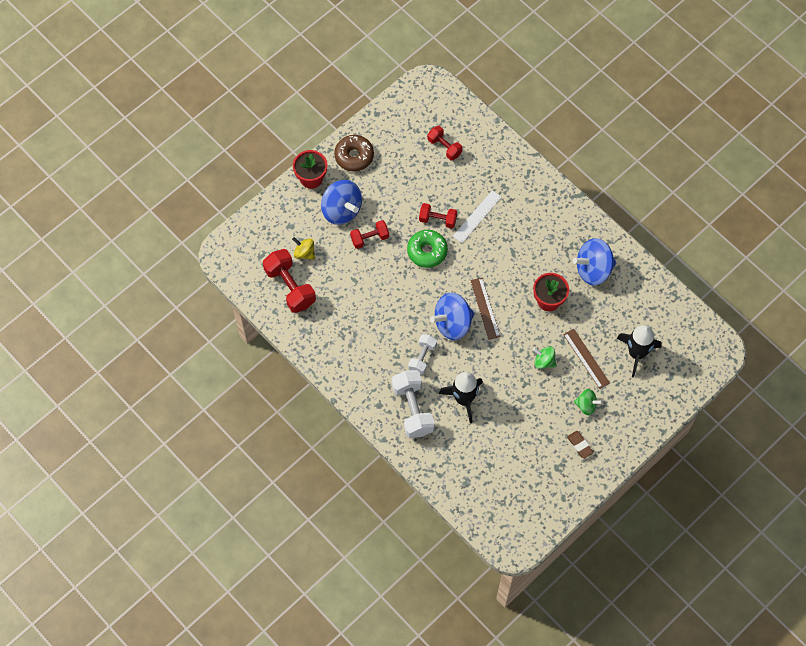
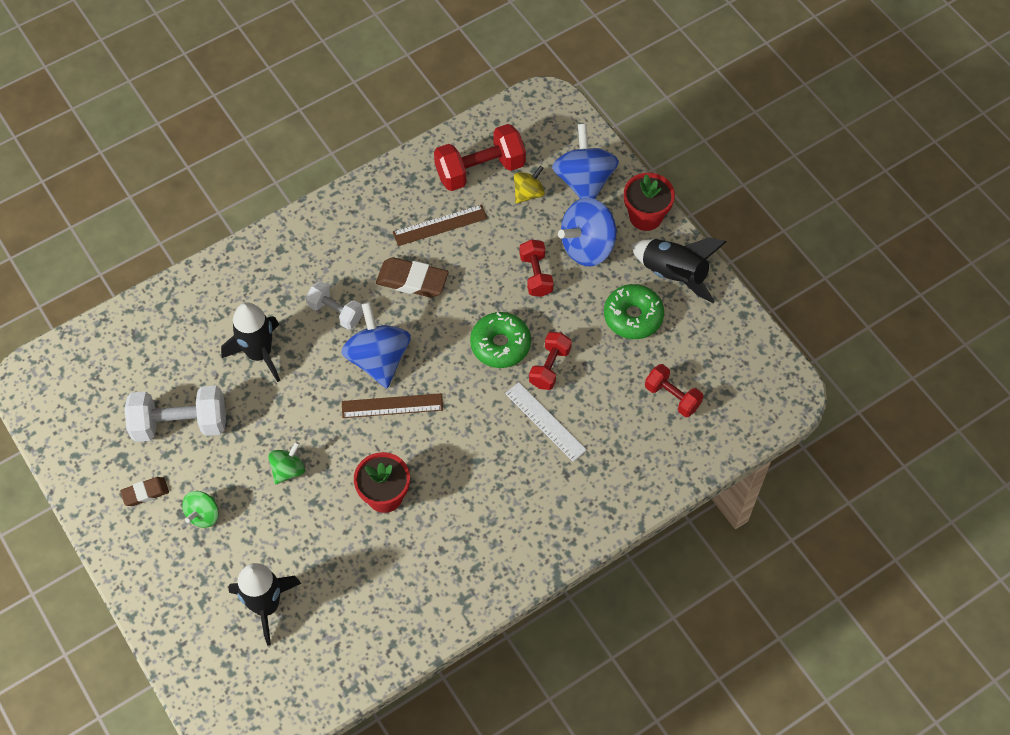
camera: 100 degrees right, 5 degrees down
(354, 156) = (674, 274): brown donut -> black rocket
(388, 314) = (412, 280): none -> brown eraser
(390, 176) = (633, 316): none -> green donut
(413, 409) = (262, 288): white dumbbell -> white dumbbell (180, 424)
(444, 147) = (672, 397): red dumbbell -> red dumbbell turned 75 degrees clockwise
(586, 358) = (277, 530): brown ruler -> brown ruler (440, 225)
(593, 269) = (422, 571): blue spinning top -> blue spinning top (584, 181)

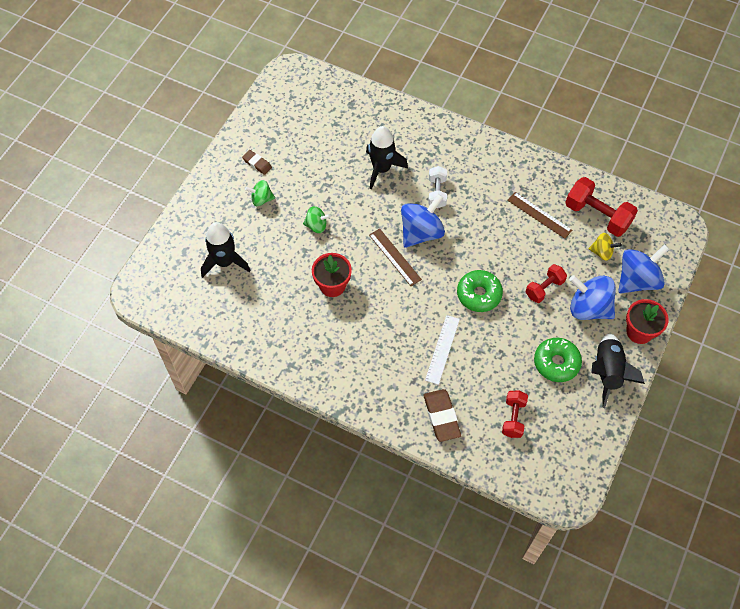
camera: 60 degrees right, 0 degrees up
(180, 424) = (310, 156): white dumbbell -> none
(412, 280) = (488, 221): brown eraser -> brown eraser (441, 417)
(550, 367) = (483, 331): red dumbbell -> none

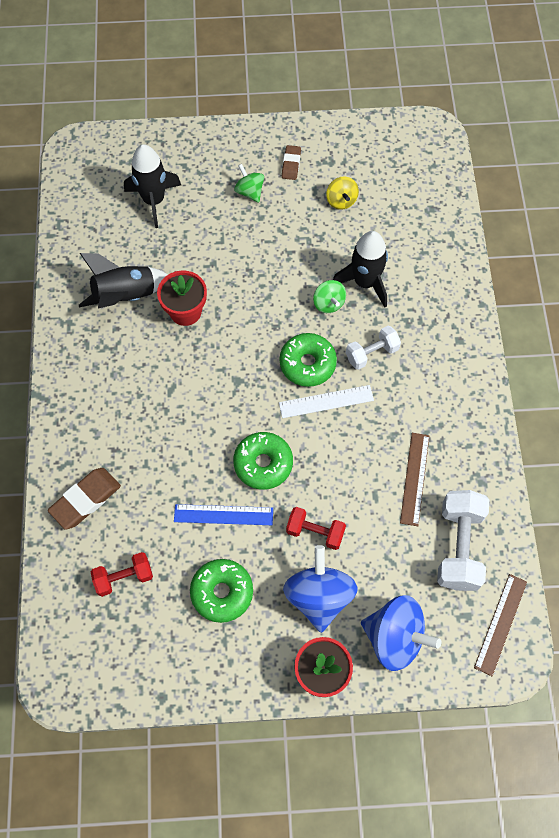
camera: 60 degrees right, 5 degrees up
(316, 226) = (250, 258): green spinning top -> green spinning top (328, 303)
(394, 257) = (258, 353): brown ruler -> brown ruler (500, 624)
(421, 232) = (307, 364): blue spinning top -> green donut
(442, 349) = (170, 459): white ruler -> white ruler (326, 401)
(502, 336) = (223, 514): none -> blue ruler
(597, 216) = (459, 546): red dumbbell -> white dumbbell
(602, 252) = (408, 576): yellow spinning top -> yellow spinning top (341, 201)
(607, 372) = (242, 659): black rocket -> black rocket (125, 296)

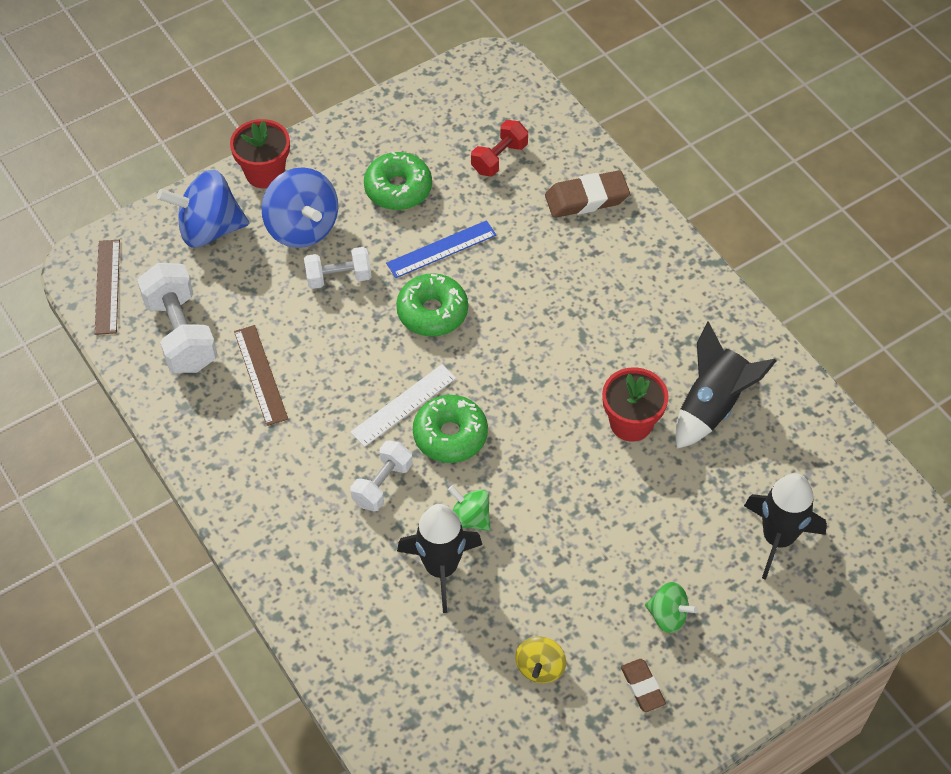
camera: 150 degrees right, 10 degrees down
(86, 500) = (586, 198): brown eraser -> brown eraser turned 60 degrees clockwise
(315, 532) = (338, 277): red dumbbell -> white dumbbell
(341, 201) = (540, 667): yellow spinning top -> yellow spinning top turned 120 degrees counterclockwise

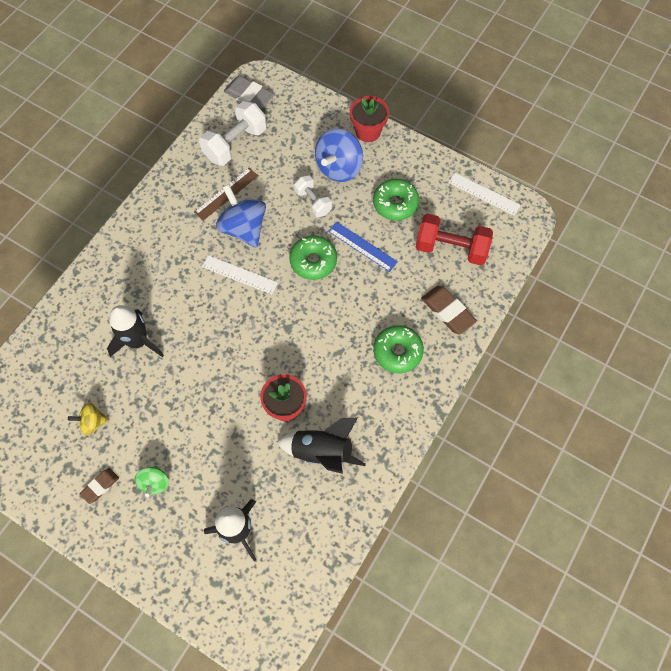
camera: 65 degrees right, 10 degrees up
(107, 286) = (249, 96): brown ruler -> grey eraser
(209, 229) = (313, 123): blue spinning top -> blue spinning top (243, 228)
(382, 484) = (181, 287): white dumbbell -> none
(440, 93) = (484, 194): none -> white ruler
(450, 435) = (230, 308): green donut -> green donut (397, 352)
(470, 518) = (177, 343): green spinning top -> none
(499, 158) = (451, 248): red dumbbell -> red dumbbell, size x1.65

